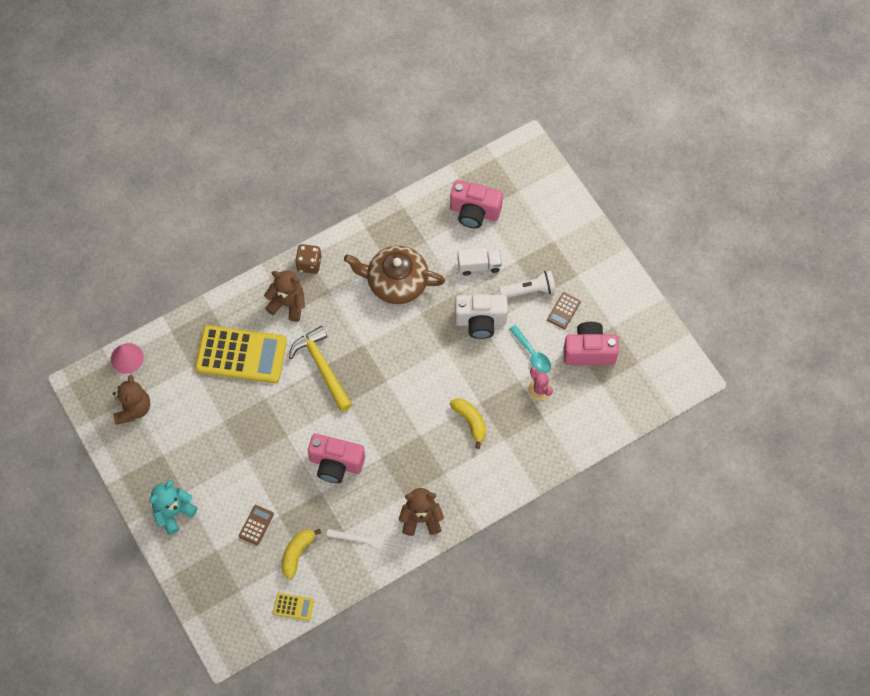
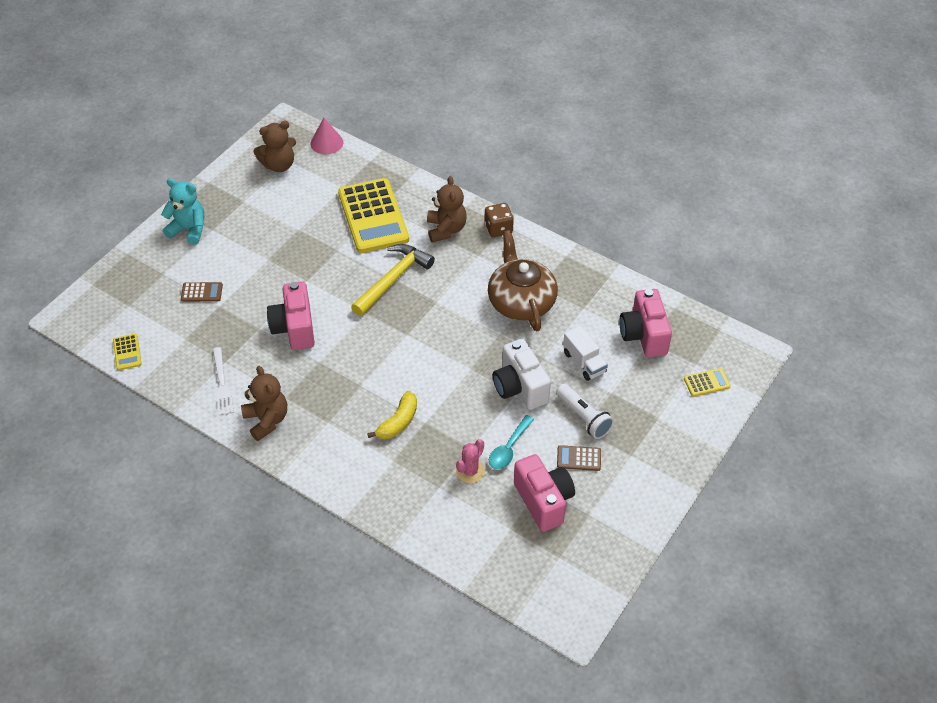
camera: 65 degrees right, 15 degrees down
(297, 553) = (185, 334): yellow banana -> none
(539, 193) = (706, 382): none -> yellow calculator

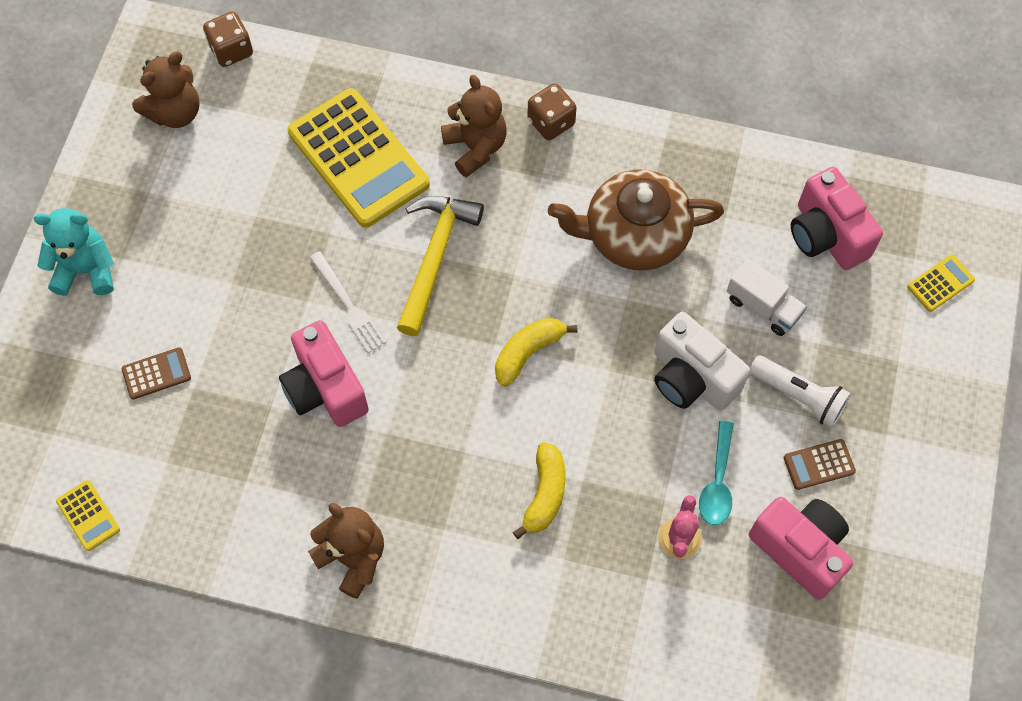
camera: 20 degrees left, 15 degrees up
(222, 384) = (258, 520): white fork -> white fork (348, 305)
(326, 143) = (231, 50): pink cone -> brown dice
(425, 344) = (528, 352): none -> yellow banana
(521, 301) = (634, 235): brown teapot -> brown teapot turned 60 degrees counterclockwise

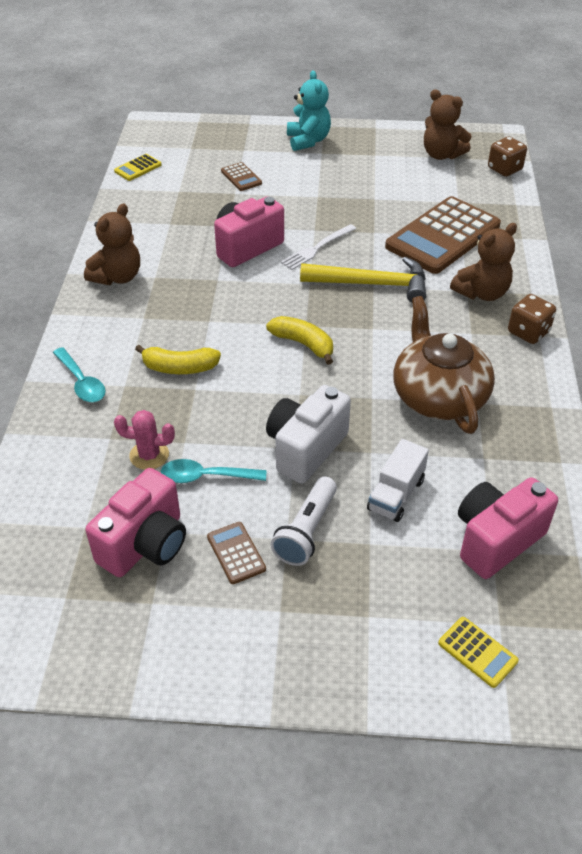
camera: 80 degrees right, 20 degrees down
(358, 158) = (443, 236): yellow calculator -> brown calculator
(551, 609) = (81, 382): none -> turquoise spoon

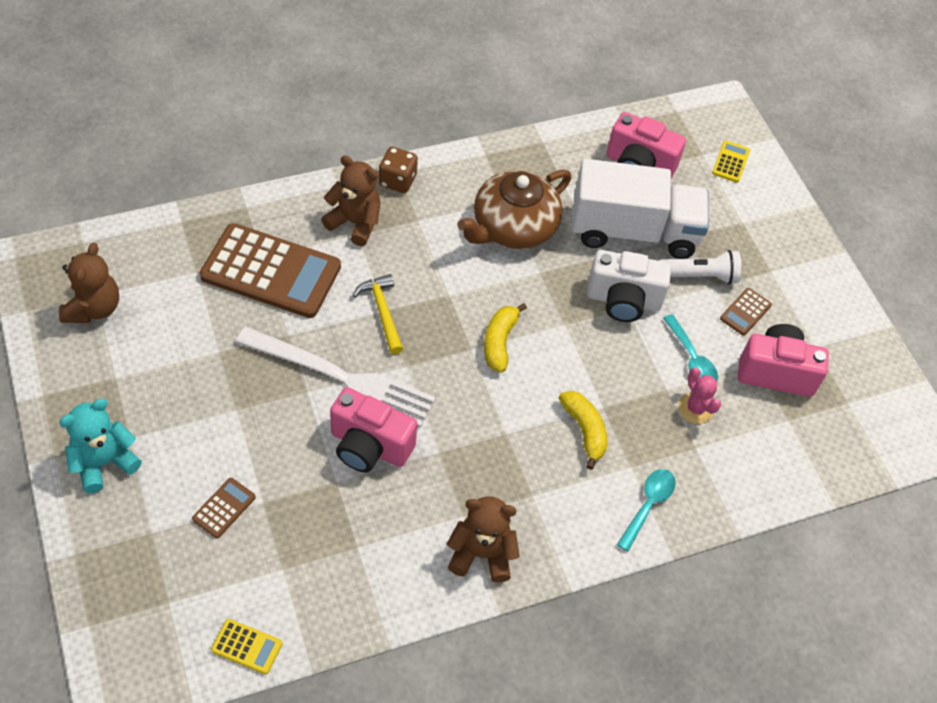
camera: 120 degrees left, 10 degrees up
(317, 248) = (342, 378): white fork -> white fork, size x1.91
(371, 284) = (382, 312): yellow hammer -> yellow hammer, size x0.67
(396, 494) = (633, 231): white truck -> white truck, size x2.12
(504, 169) = (108, 242): brown dice -> none

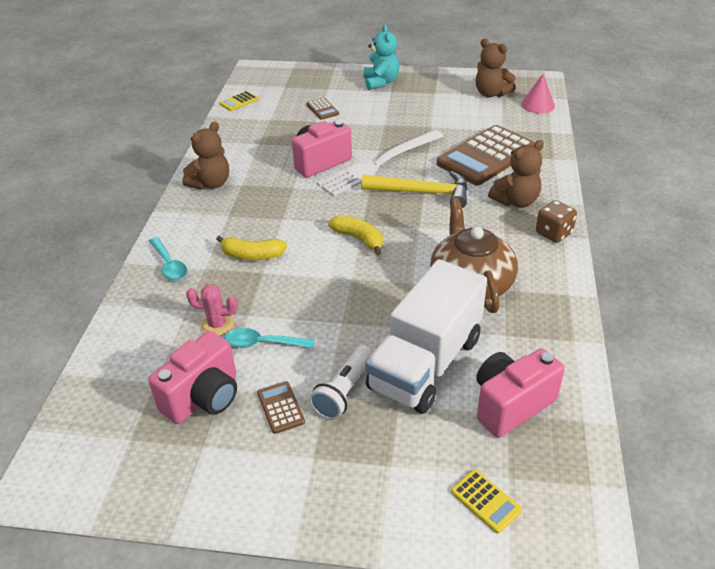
camera: 125 degrees right, 15 degrees down
(109, 248) = (538, 105): none -> pink cone
(382, 312) = (422, 193): yellow hammer -> yellow hammer, size x1.50
(623, 301) = (351, 323): white camera -> none

